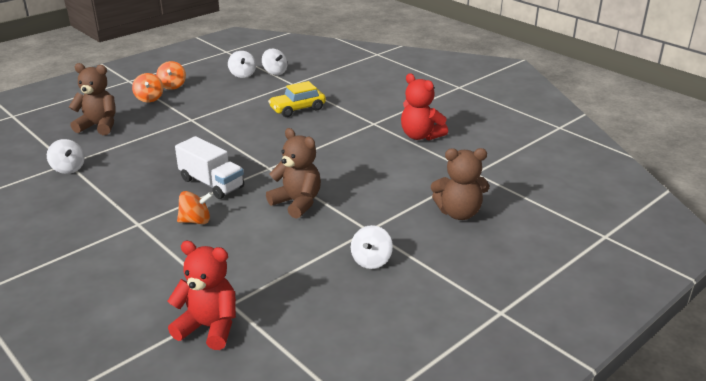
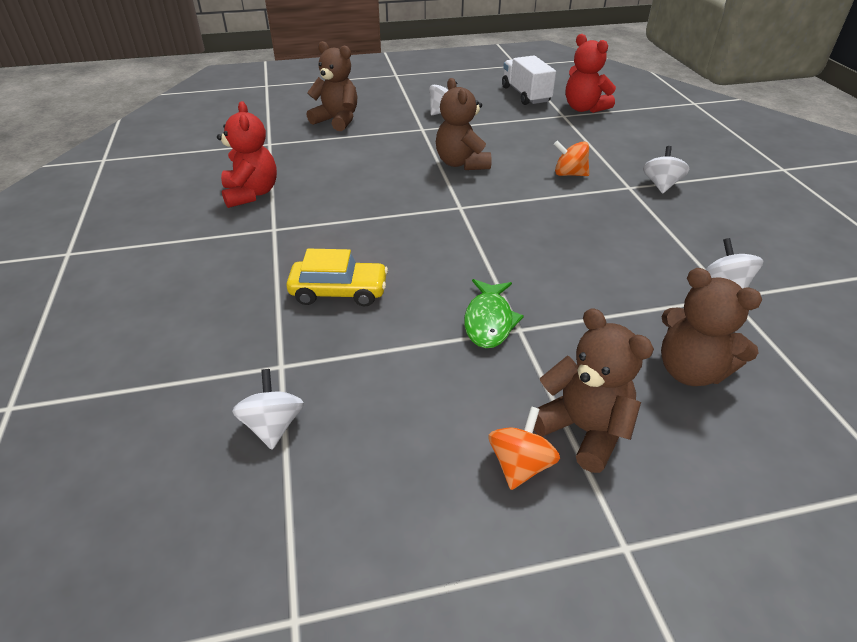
camera: 150 degrees left, 10 degrees up
(149, 98) = (583, 430): orange spinning top -> brown teddy bear
(209, 118) = (489, 321): none -> green fish
(211, 183) = (536, 207): white truck -> white truck (525, 95)
(242, 74) = (344, 446): white spinning top -> white spinning top (661, 185)

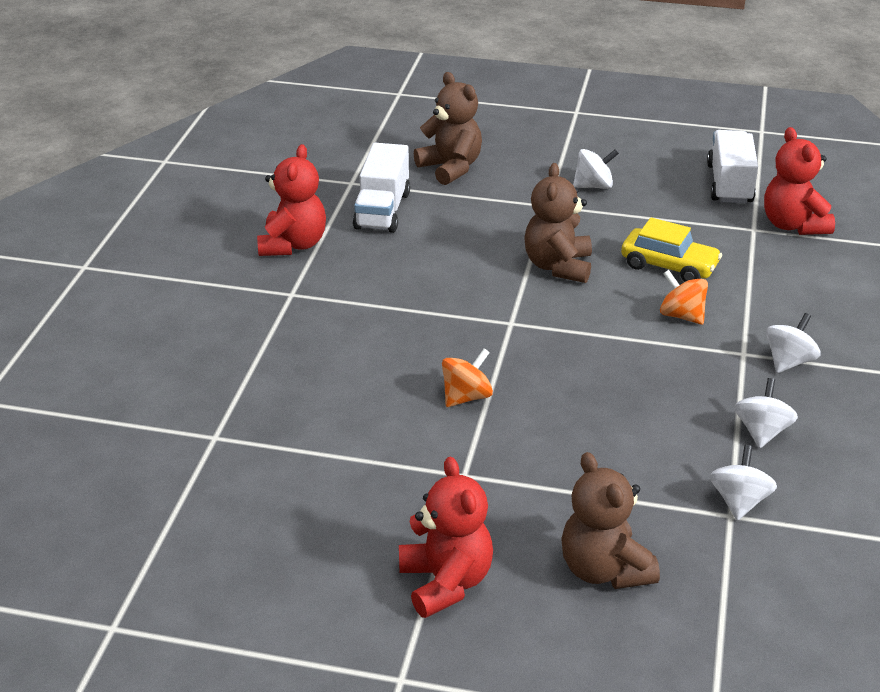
camera: 25 degrees right, 5 degrees down
(273, 426) = (178, 486): white spinning top -> white spinning top (762, 432)
(306, 156) = (382, 211): none -> white truck
(339, 292) = (313, 382): yellow car -> yellow car (669, 266)
(489, 321) = (439, 457): green fish -> none
(520, 465) = (364, 589): orange spinning top -> orange spinning top (466, 397)
(583, 430) = (446, 582): brown teddy bear -> red teddy bear

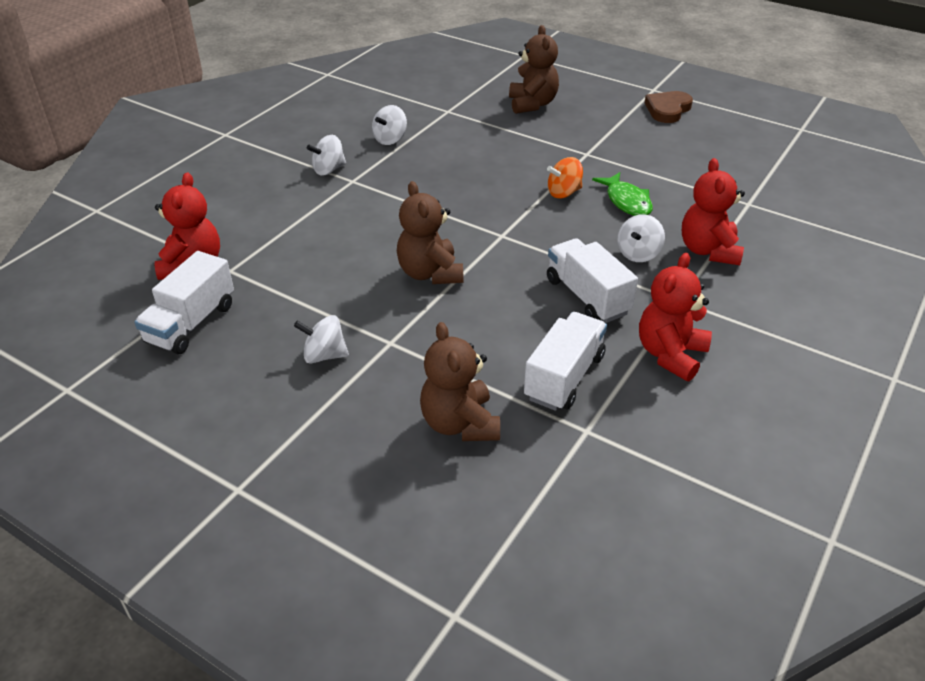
camera: 160 degrees left, 5 degrees up
(360, 619) = (667, 110): none -> brown heart
(379, 402) = (626, 201): none -> green fish
(387, 277) = (587, 296): none -> white truck
(446, 582) = (618, 114): red teddy bear -> red teddy bear (708, 251)
(558, 266) = (430, 273): brown teddy bear -> brown teddy bear turned 135 degrees clockwise
(669, 266) = (338, 253): yellow car -> none
(681, 315) = (368, 213): orange spinning top -> none
(739, 501) = (437, 114): white spinning top -> white spinning top (638, 254)

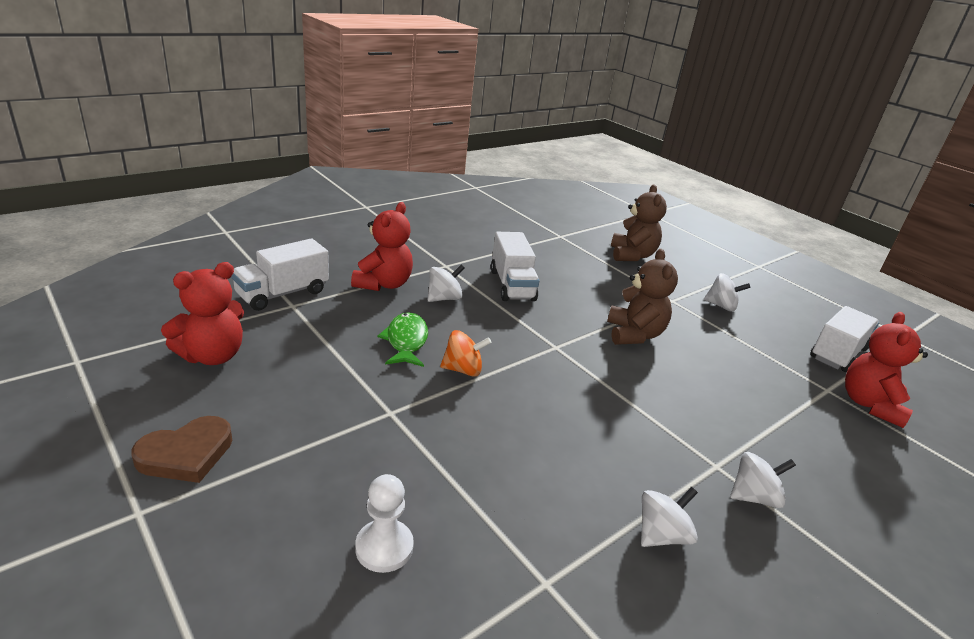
camera: 165 degrees left, 10 degrees down
(532, 104) = (384, 547): brown teddy bear -> white pawn
(564, 377) = (558, 255): white truck -> white truck (282, 293)
(670, 354) = (483, 246): red teddy bear -> red teddy bear (212, 355)

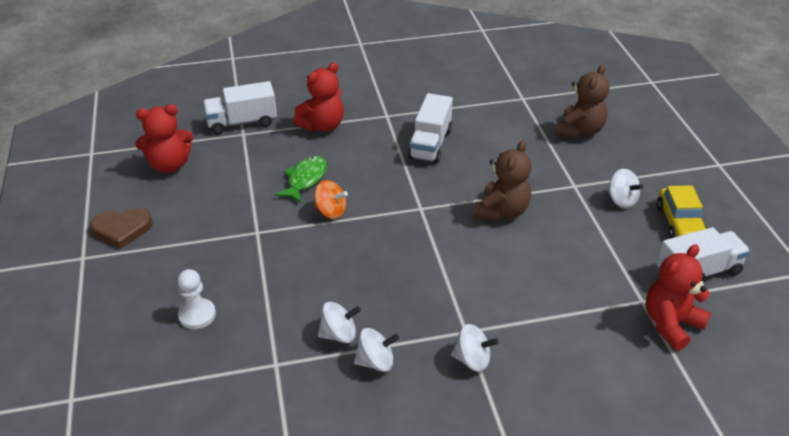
camera: 30 degrees right, 10 degrees up
(444, 298) = (362, 147): white spinning top -> white spinning top (339, 334)
(782, 316) = (679, 224): none -> yellow car

